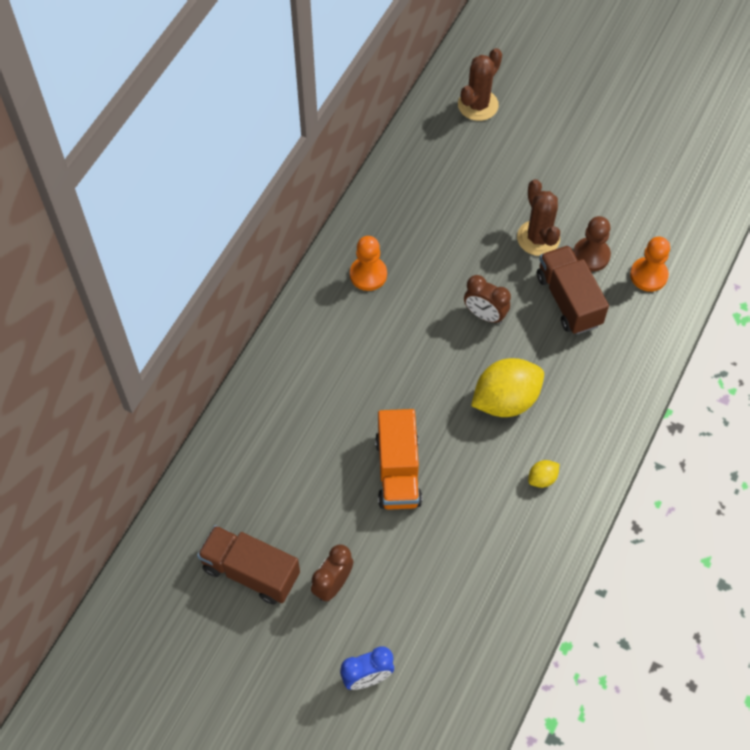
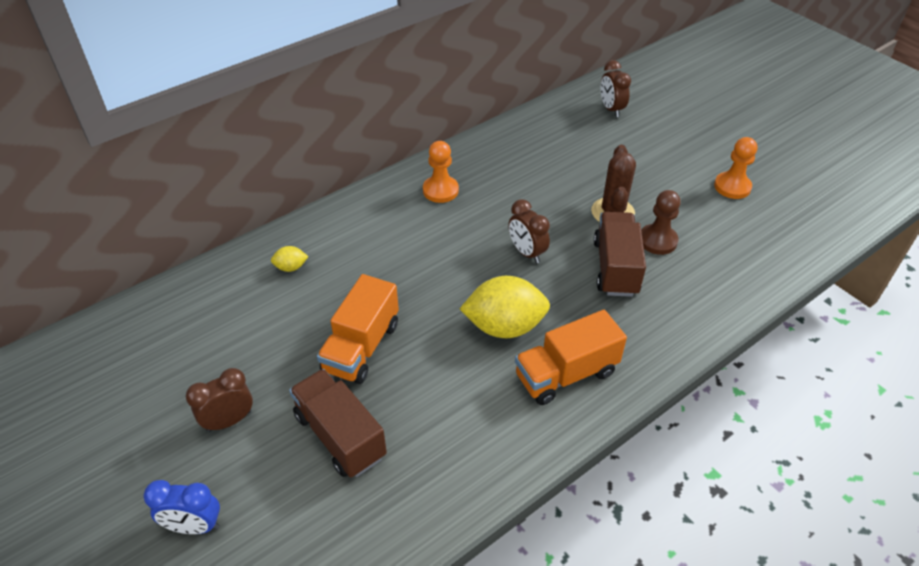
camera: 25 degrees right, 15 degrees down
(251, 571) = (166, 378): brown truck -> brown truck (340, 436)
(478, 105) = (611, 109): brown cactus -> brown clock
(542, 478) = (500, 409): yellow lemon -> yellow lemon (291, 267)
(577, 424) = (566, 374): none -> orange truck
(648, 275) = (709, 274): orange pawn -> orange pawn (732, 187)

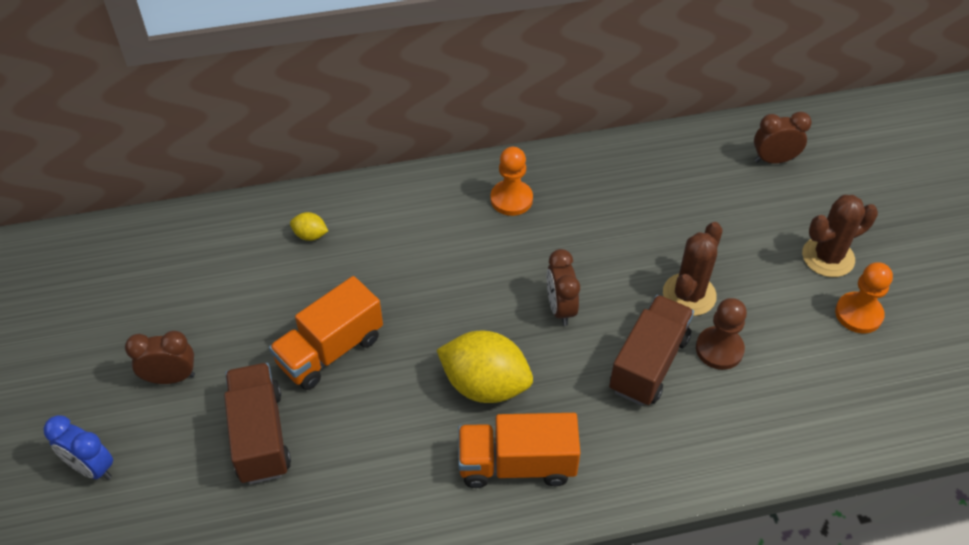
camera: 25 degrees right, 5 degrees up
(611, 109) = (774, 160): brown clock -> brown clock turned 75 degrees clockwise
(688, 158) = (828, 257): none -> brown cactus

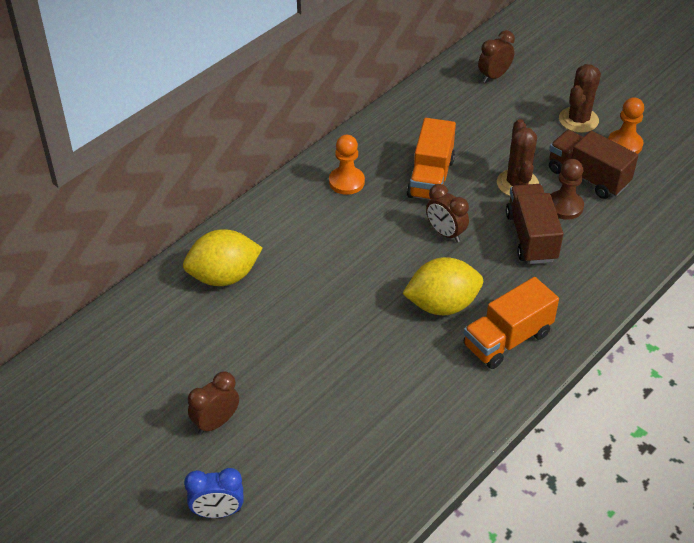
camera: 35 degrees left, 5 degrees down
(260, 435) = (321, 420): brown truck -> brown truck (588, 177)
(310, 235) = (224, 276): yellow lemon -> yellow lemon, size x2.23
(330, 350) = (316, 341): orange truck -> orange truck (430, 178)

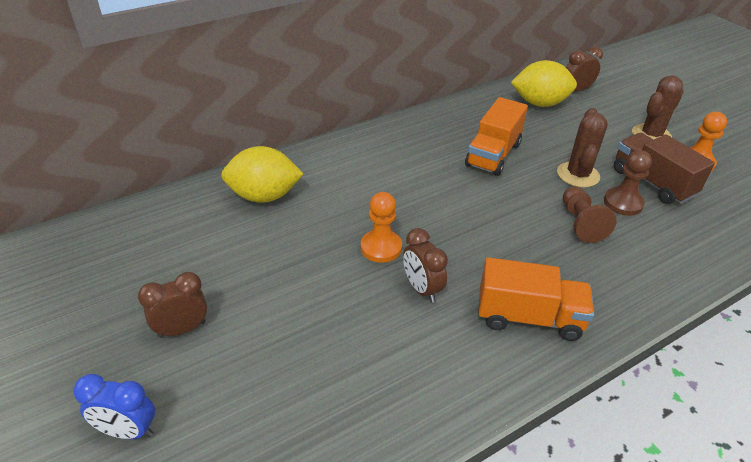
camera: 15 degrees right, 5 degrees down
(346, 182) = (412, 143): orange pawn -> orange pawn (381, 247)
(442, 305) = (467, 267): yellow lemon -> yellow lemon (539, 103)
(445, 233) = (492, 202): brown clock -> brown clock (422, 289)
(507, 339) = (529, 317): orange truck -> orange truck turned 150 degrees counterclockwise
(531, 237) = (581, 223): brown truck -> brown pawn

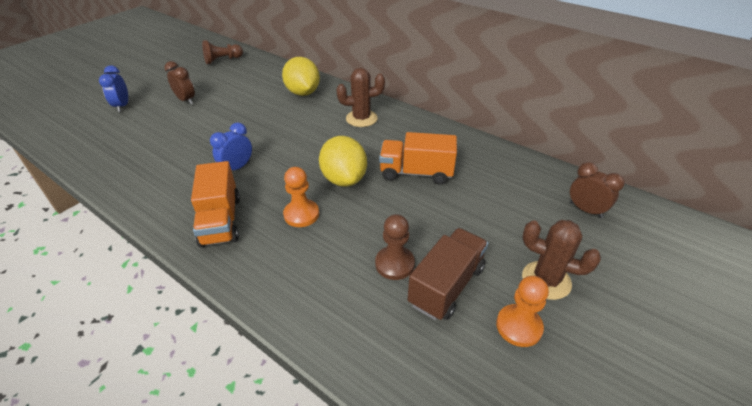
camera: 70 degrees right, 0 degrees up
(381, 247) = (272, 143): orange pawn -> orange pawn (301, 214)
(422, 289) = (237, 168): brown clock -> blue clock
(539, 103) = (530, 187): yellow lemon -> yellow lemon (344, 179)
(578, 175) = (422, 228): brown cactus -> brown cactus (361, 118)
(581, 223) = (347, 237): brown pawn -> brown pawn (222, 60)

